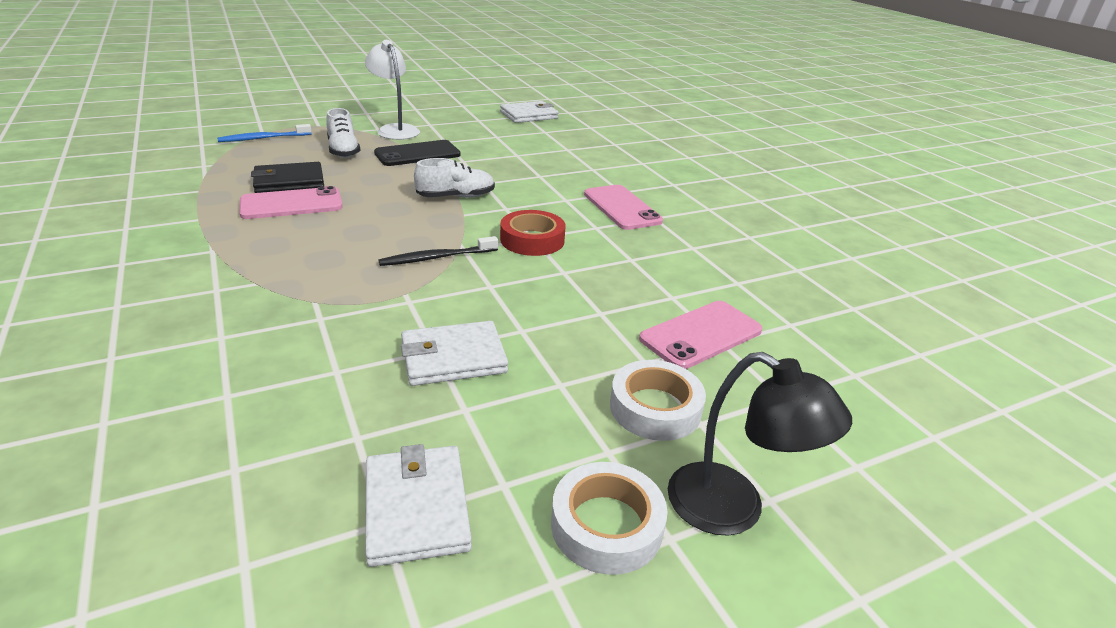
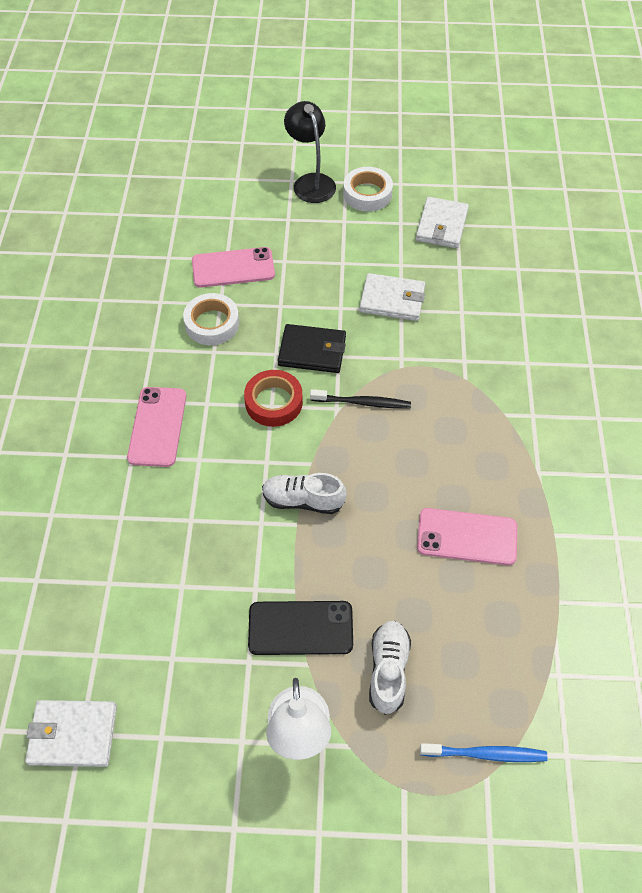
camera: 150 degrees left, 25 degrees up
(289, 182) = (464, 593): black wallet -> black wallet (312, 351)
(655, 408) = (303, 233): white tape -> white tape (212, 323)

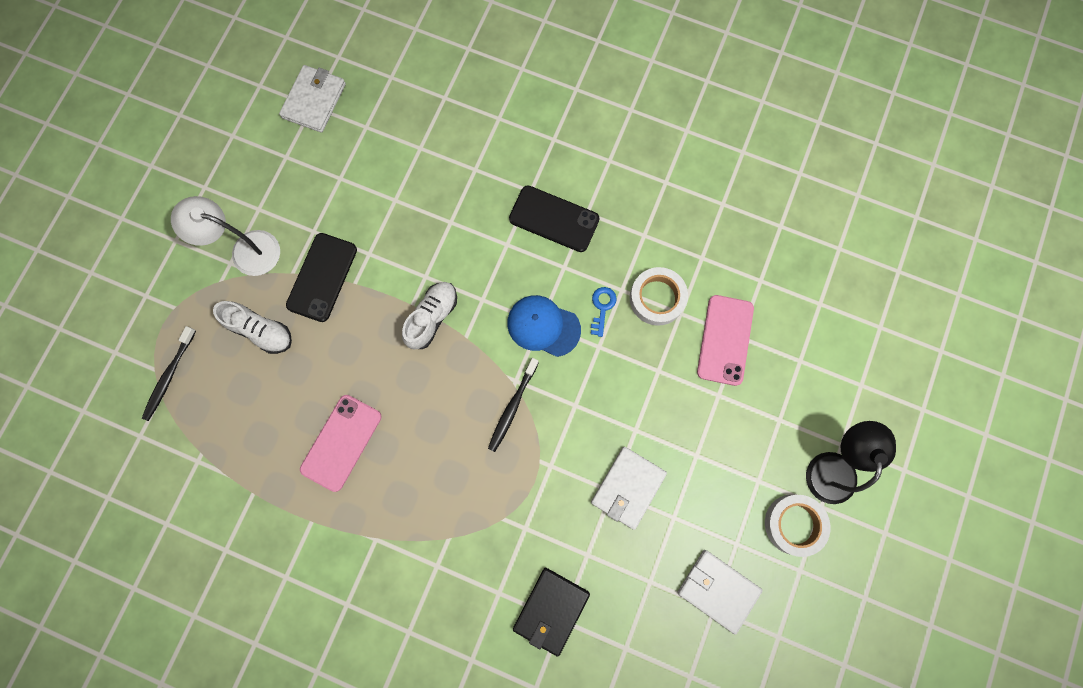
camera: 110 degrees right, 20 degrees up
(157, 426) = (554, 219): pink phone -> black phone
(237, 361) = (602, 307): none -> blue key
(273, 402) = (543, 326): red tape -> blue cap
(311, 182) = (832, 466): black lamp -> black lamp turned 75 degrees counterclockwise
(312, 351) = (589, 382): black wallet -> black wallet (551, 610)
(486, 754) = (169, 376): blue toothbrush -> black toothbrush

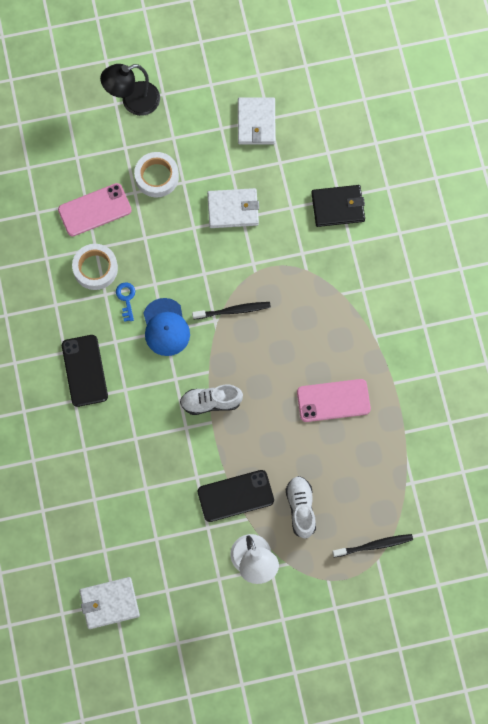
camera: 125 degrees left, 5 degrees down
(602, 307) = (126, 299): blue key -> blue key turned 105 degrees clockwise
(794, 524) = (185, 103): white tape -> white tape (157, 177)

